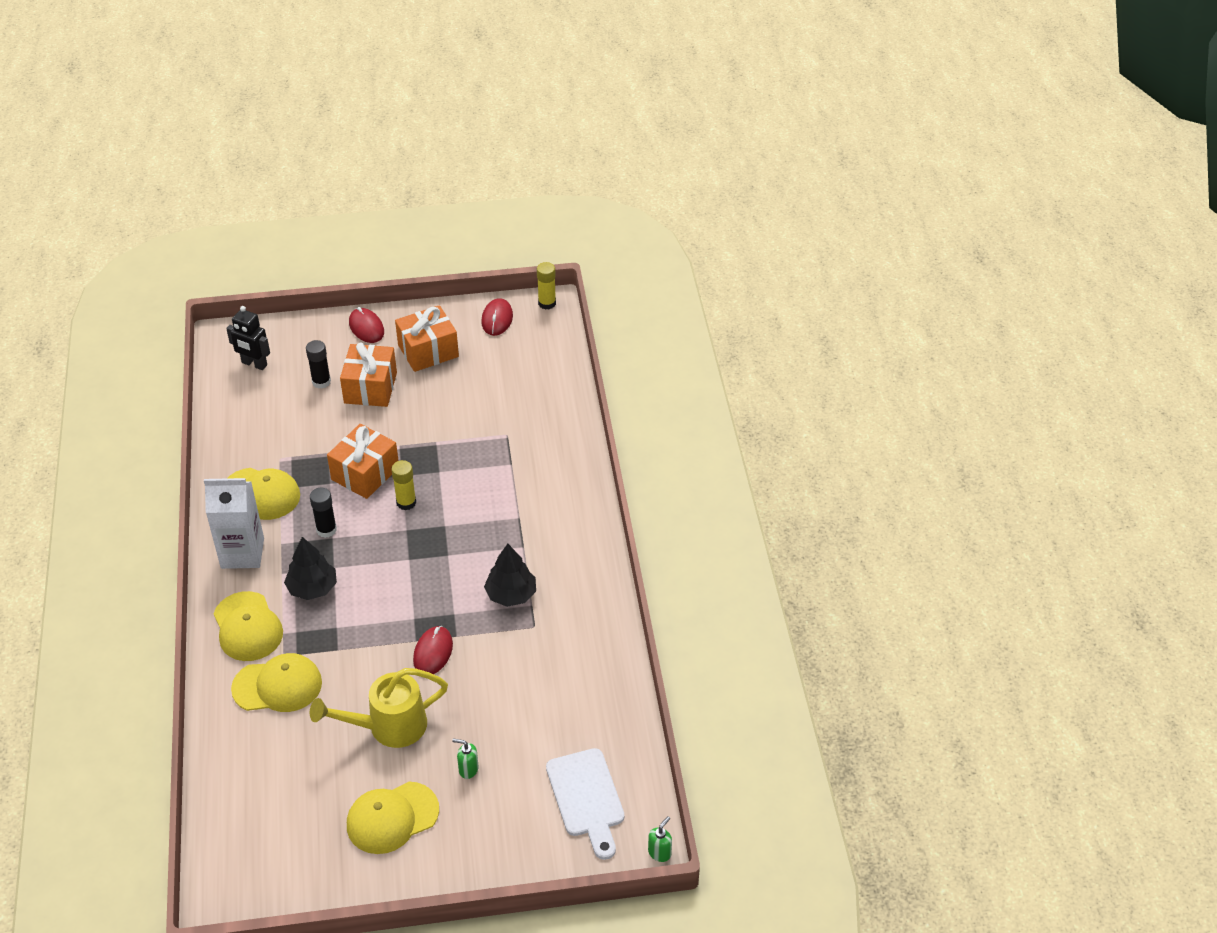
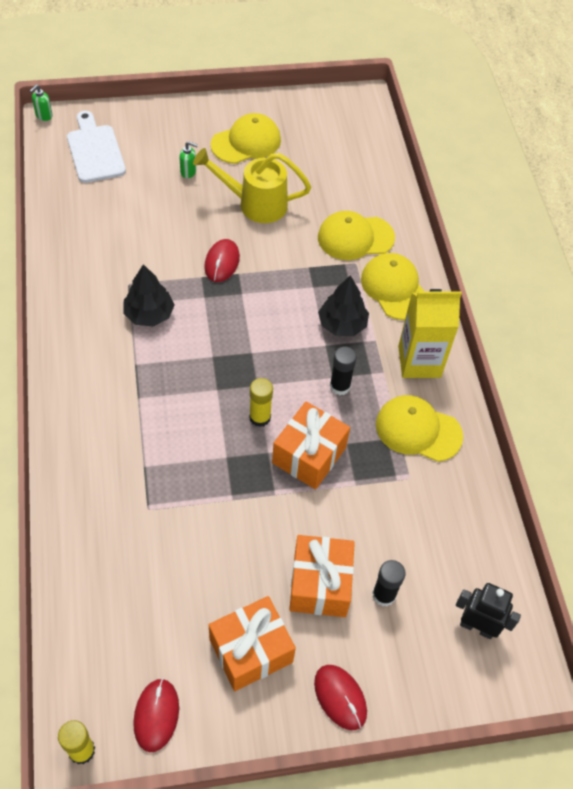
camera: 175 degrees right, 10 degrees up
(242, 553) = (419, 361): white carton -> yellow carton
(389, 726) = (255, 204): yellow watering can -> yellow watering can turned 150 degrees counterclockwise

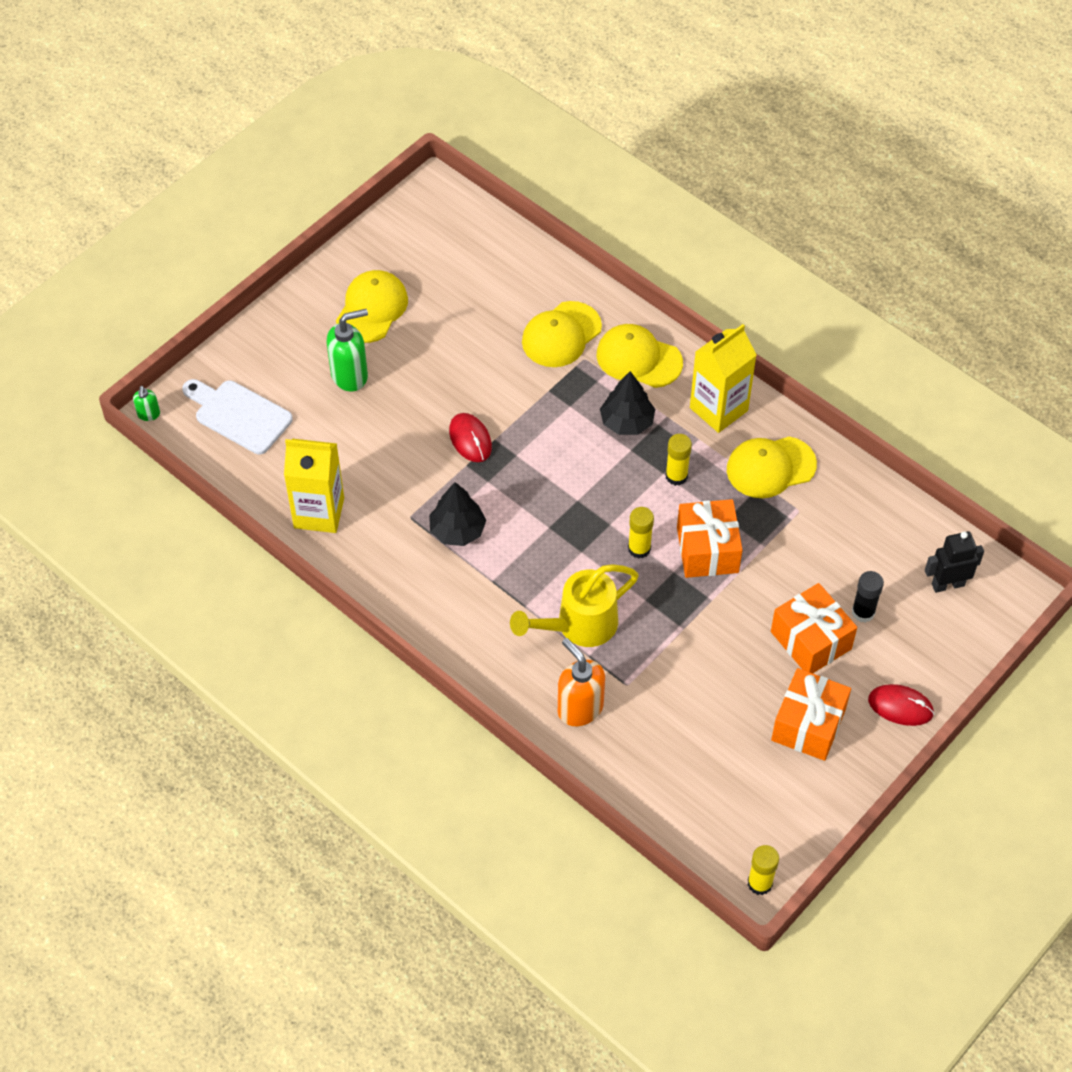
camera: 35 degrees left, 0 degrees up
(75, 241) = (319, 513): none -> yellow carton
(97, 499) = (580, 708): none -> orange soap dispenser
(156, 715) = (787, 819): red mouse -> none
(188, 172) = (350, 375): green soap dispenser -> green soap dispenser, size x1.97
(255, 204) = (443, 364): yellow watering can -> yellow watering can (579, 626)
(340, 386) = (676, 476): black glue stick -> yellow glue stick

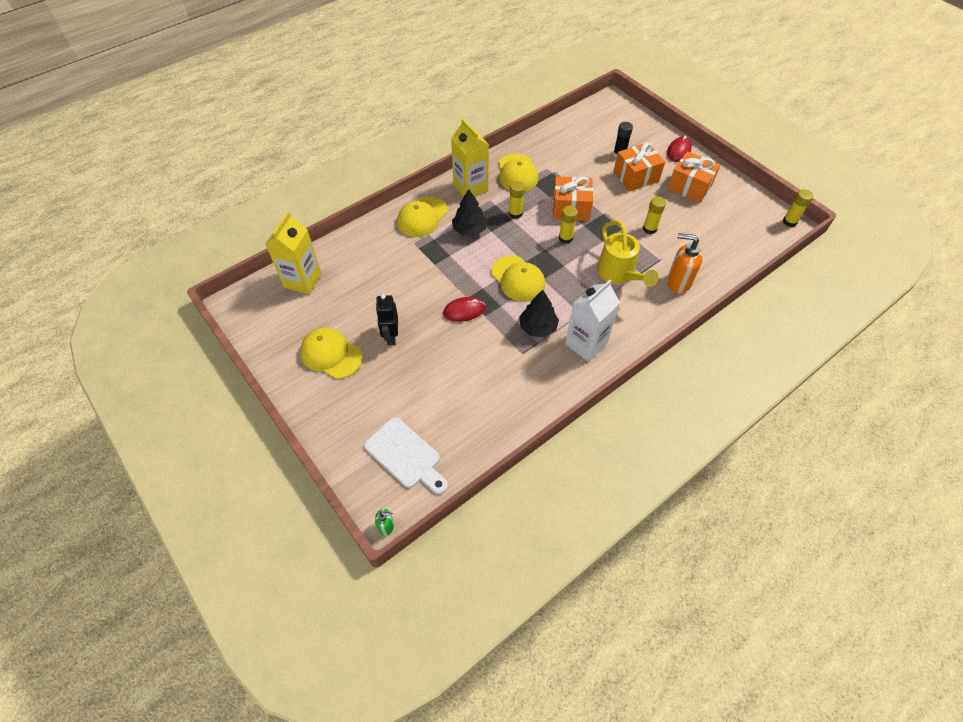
camera: 80 degrees left, 0 degrees up
(239, 415) = (405, 455): white cutting board -> white cutting board turned 90 degrees counterclockwise
(319, 513) = (509, 409): yellow carton -> yellow carton (302, 280)
(350, 375) = (388, 375): green soap dispenser -> none
(439, 592) = (586, 344): none -> white carton
(561, 335) = (391, 251): yellow cap -> yellow cap (518, 279)
(580, 708) = (678, 282): orange soap dispenser -> orange soap dispenser turned 45 degrees clockwise
(688, 665) = (649, 229): none -> yellow glue stick
(947, 584) = (605, 121): black robot -> black robot (391, 336)

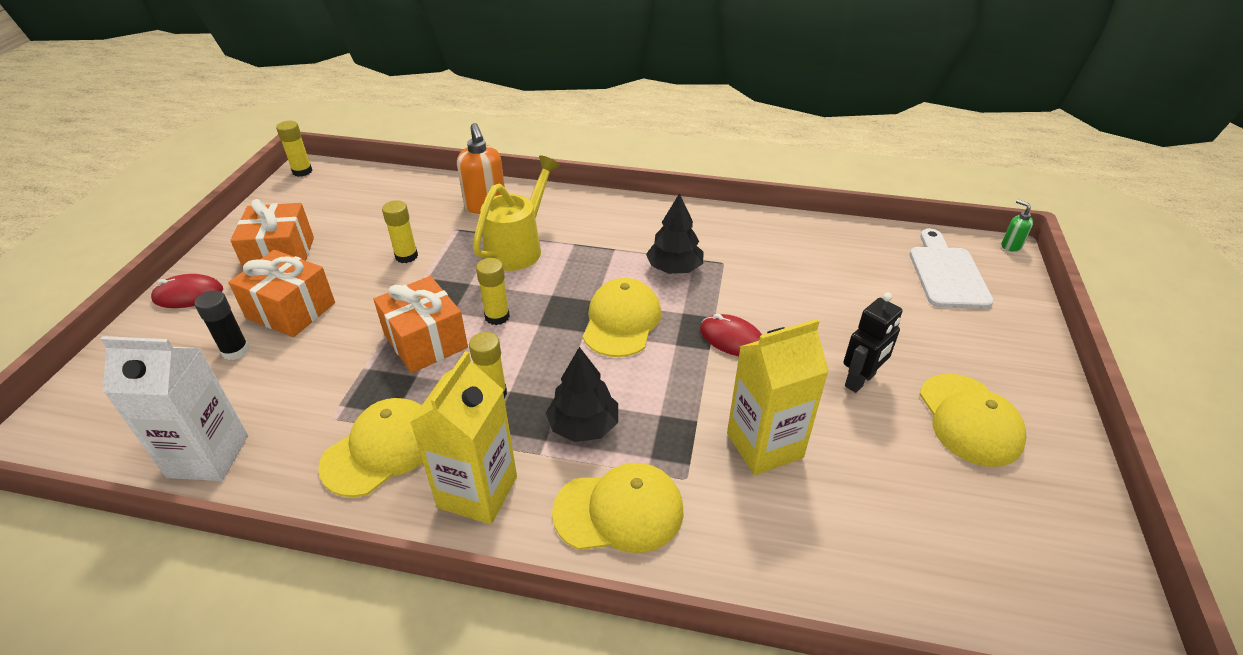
camera: 130 degrees left, 15 degrees down
(302, 280) = (944, 575): yellow carton -> yellow carton (764, 445)
(586, 344) = (651, 228): white carton -> white carton (208, 456)

